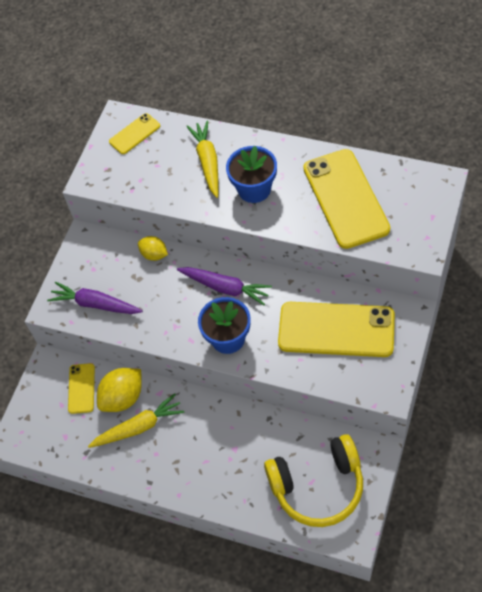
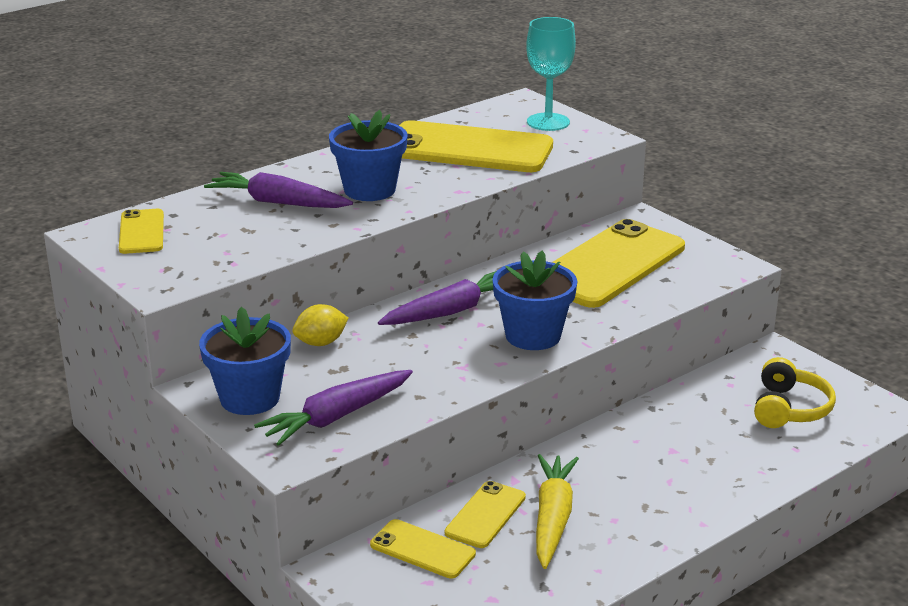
camera: 65 degrees left, 30 degrees down
(88, 261) = (250, 398): none -> blue flower pot
(123, 398) = (485, 515): yellow lemon -> yellow phone
(208, 162) = (278, 202): yellow carrot -> purple carrot
(318, 486) = (789, 409): yellow headphones -> yellow headphones, size x0.61
(420, 213) = (548, 122): none -> turquoise goblet

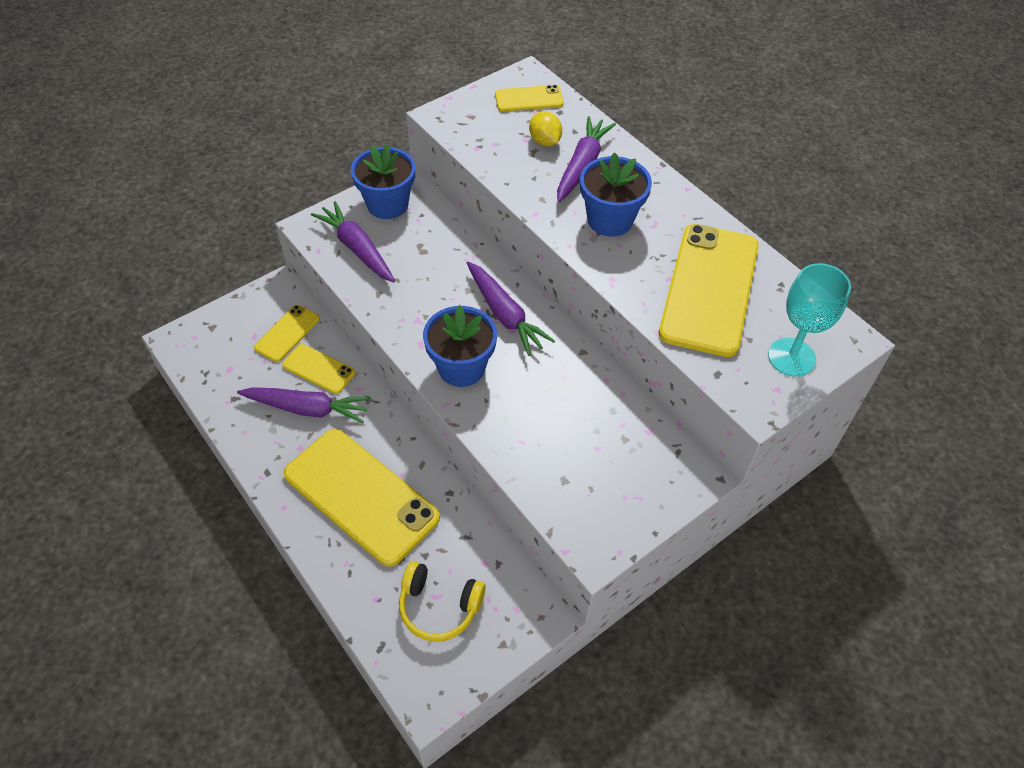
camera: 90 degrees right, 25 degrees up
(321, 343) = (459, 237): yellow lemon -> yellow lemon (545, 141)
(552, 518) = (307, 409): yellow carrot -> purple carrot
(610, 265) = (591, 436): yellow phone -> yellow phone (361, 496)

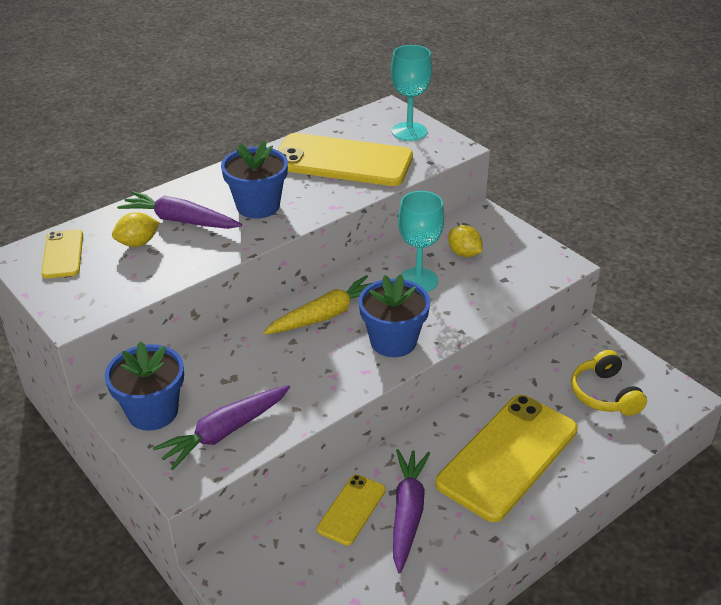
camera: 90 degrees left, 15 degrees down
(287, 333) = (298, 547): yellow phone -> none
(439, 607) = (604, 394): yellow headphones -> yellow headphones turned 150 degrees clockwise
(505, 314) = (325, 315): purple carrot -> yellow carrot
(561, 395) = (418, 280): none -> turquoise goblet
(614, 444) = (464, 253): none -> yellow lemon

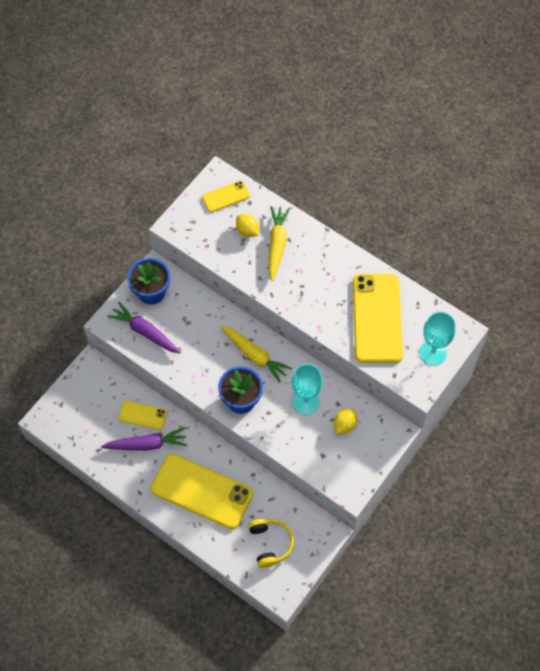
camera: 75 degrees right, 25 degrees up
(180, 221) = (277, 244): purple carrot -> yellow carrot
(258, 206) = (306, 283): blue flower pot -> none
(604, 394) = (270, 543): yellow headphones -> yellow headphones turned 105 degrees clockwise

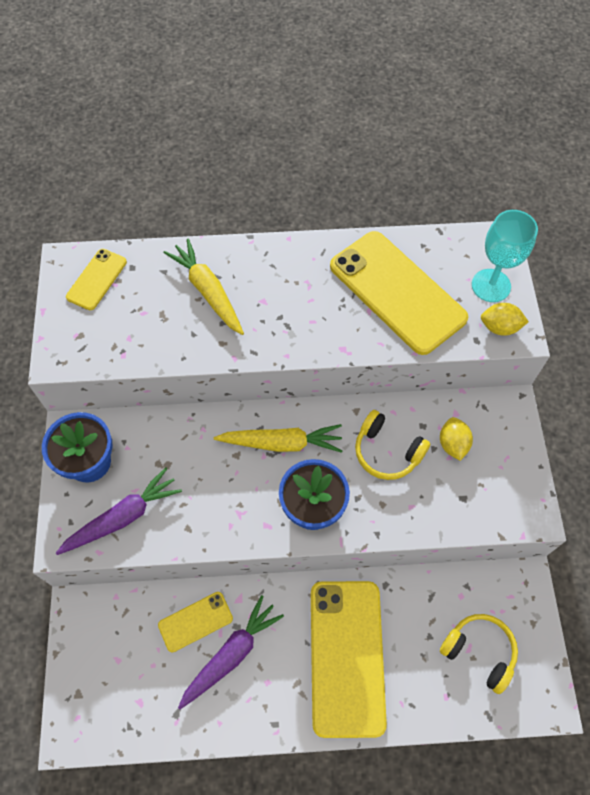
camera: 40 degrees left, 0 degrees up
(145, 332) = (123, 517): purple carrot -> purple carrot turned 150 degrees clockwise
(201, 491) = (347, 656): yellow phone -> yellow phone turned 75 degrees counterclockwise
(247, 230) = (158, 300): yellow lemon -> yellow lemon (499, 327)
(305, 402) = (387, 451): turquoise goblet -> yellow headphones

